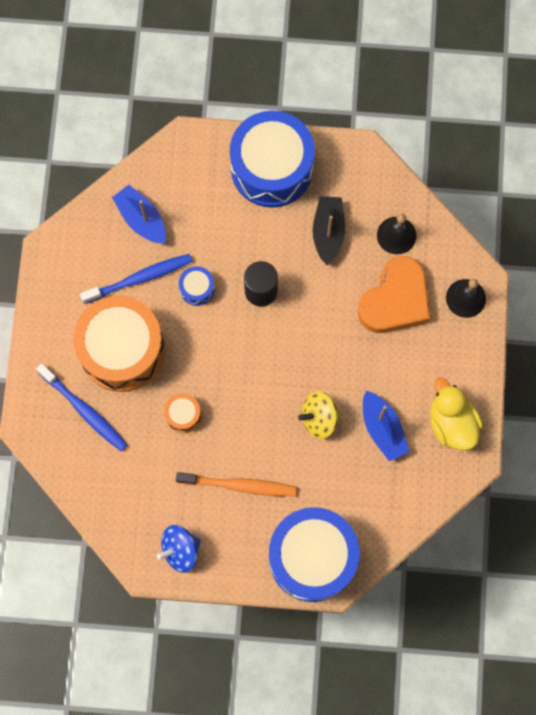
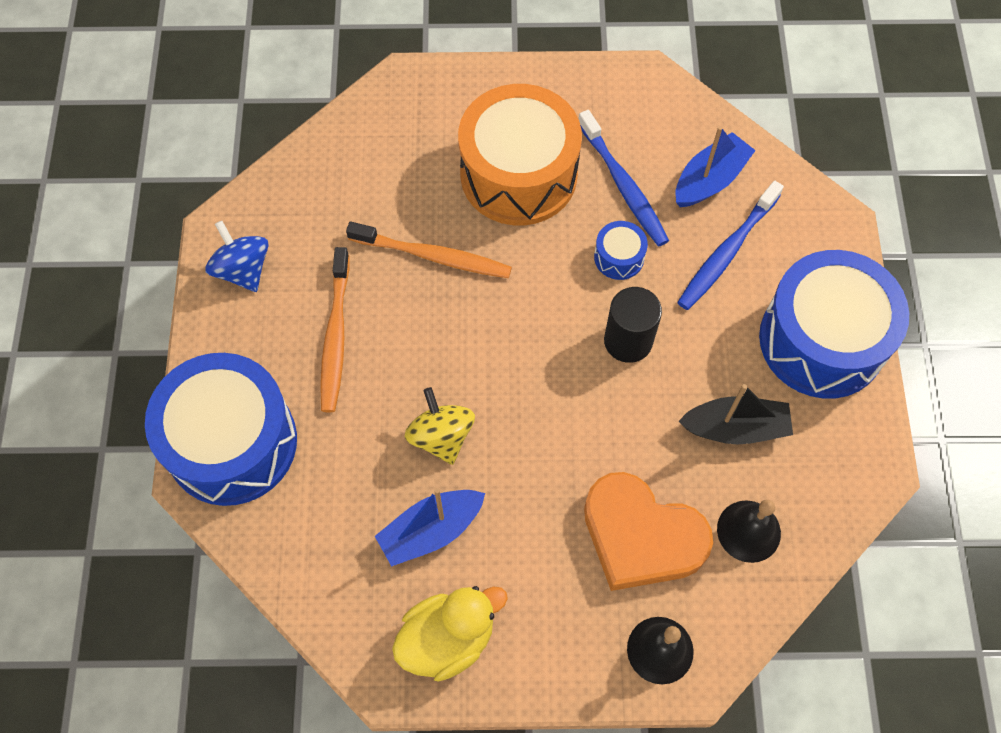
camera: 85 degrees right, 10 degrees down
(84, 410) = (431, 139): blue toothbrush -> blue toothbrush (727, 252)
(183, 415) = (433, 256): orange drum -> orange toothbrush

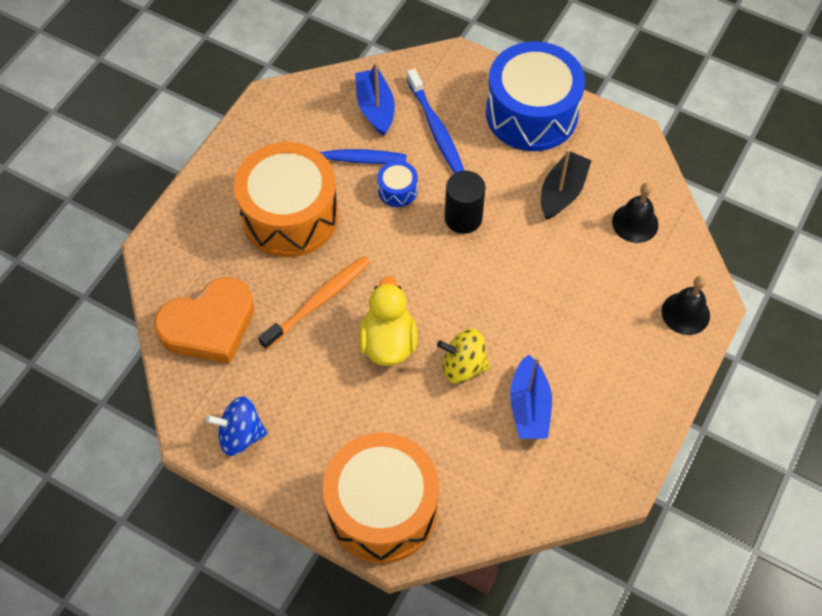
camera: 60 degrees left, 5 degrees down
(232, 443) = (382, 508): blue drum -> orange drum
(335, 336) = (340, 397): orange toothbrush -> none
(448, 639) = (612, 434): yellow duck -> yellow duck (388, 342)
(641, 536) = (605, 284): orange heart -> orange heart (209, 325)

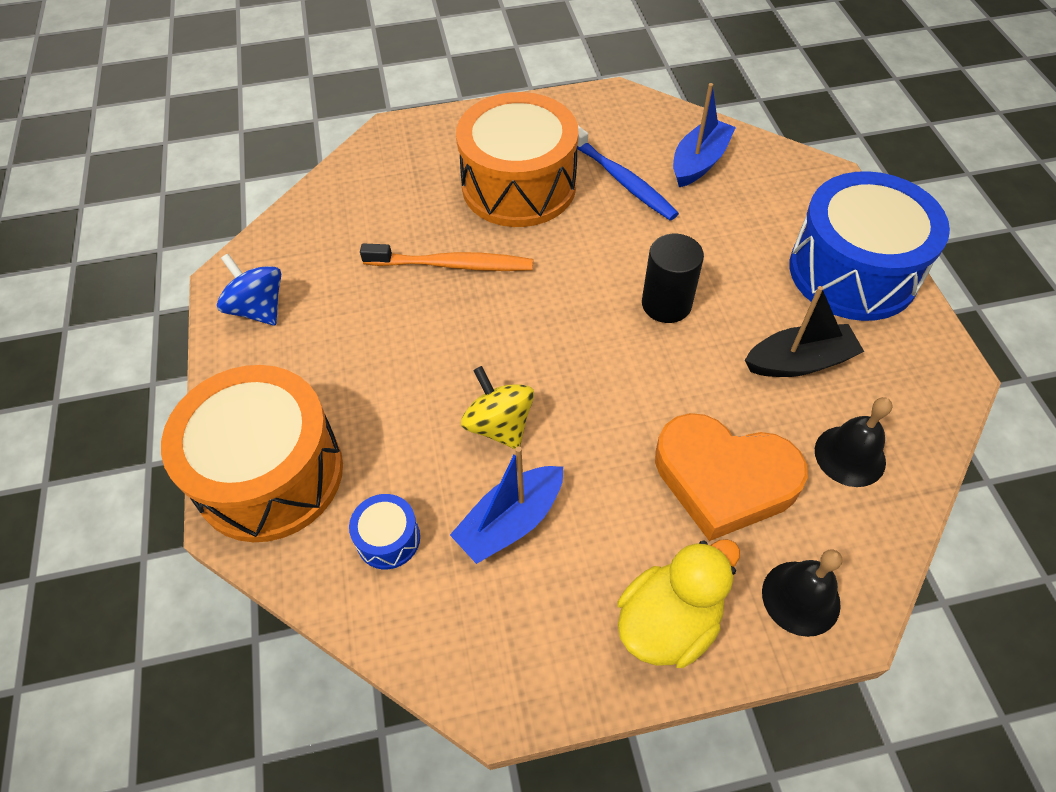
camera: 50 degrees right, 5 degrees down
(209, 325) = (351, 213): orange heart -> orange heart (724, 479)
(388, 342) = (463, 345): yellow duck -> yellow duck (668, 622)
(397, 190) = (634, 236): blue drum -> blue drum (388, 539)
(435, 128) = (735, 215): blue toothbrush -> none

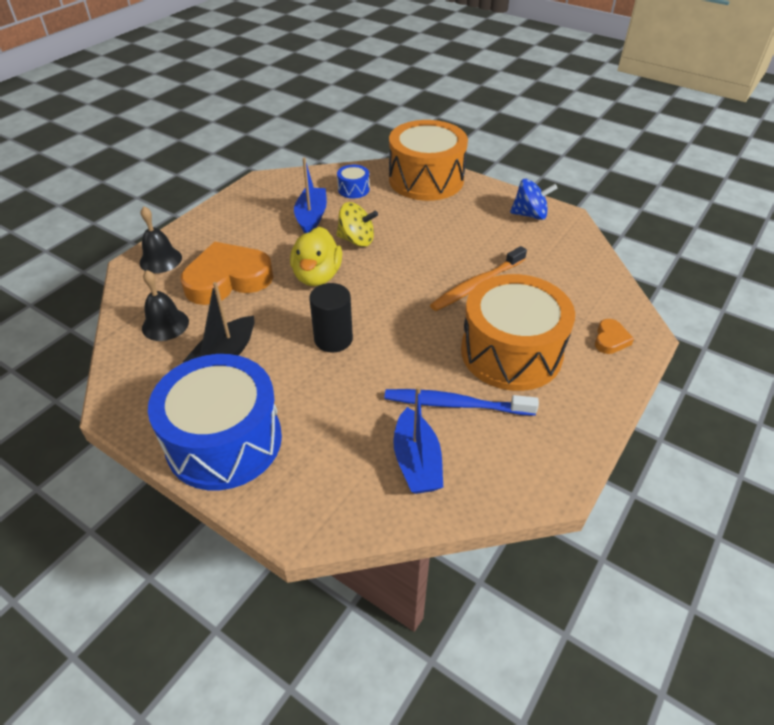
camera: 135 degrees right, 10 degrees down
(424, 143) = (610, 339): none -> orange heart
(668, 622) = (215, 225): yellow duck -> yellow duck (317, 276)

